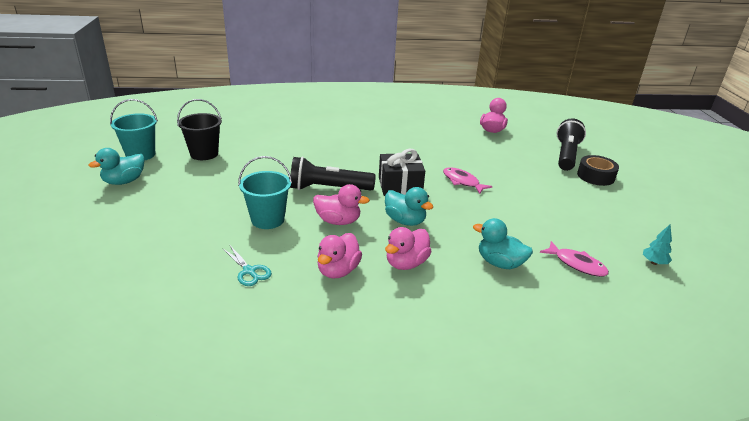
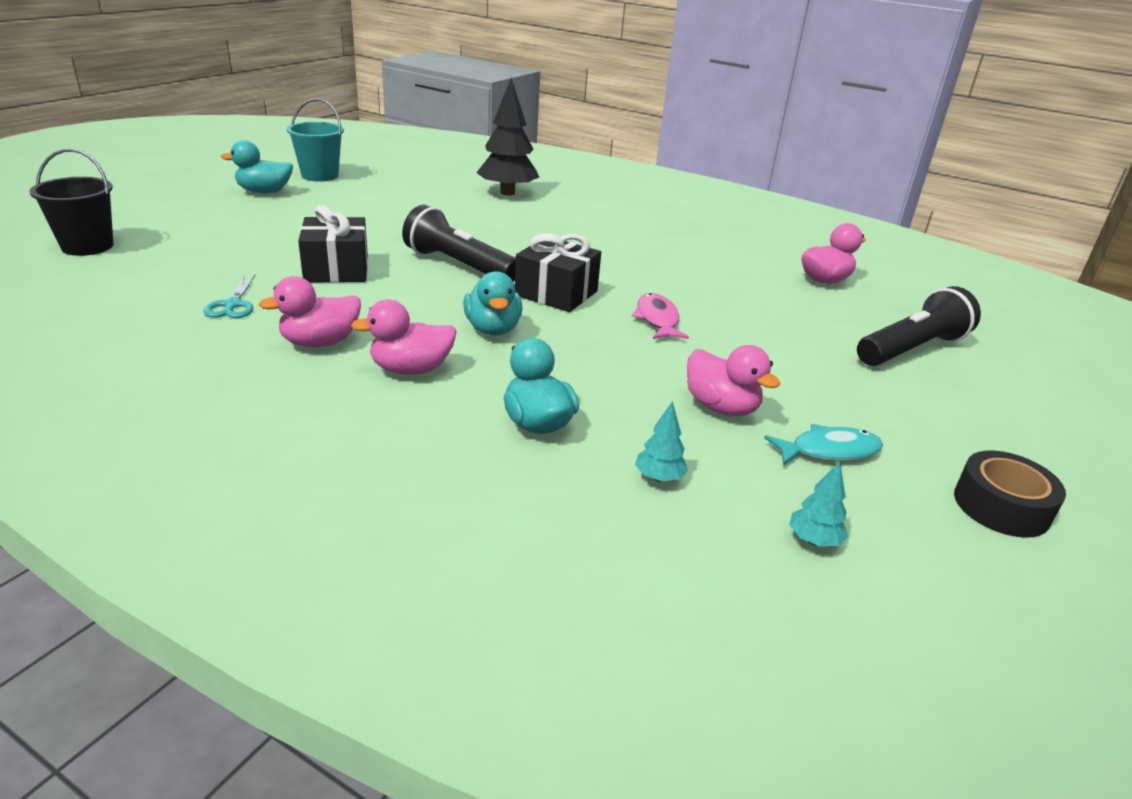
camera: 35 degrees right, 0 degrees up
(204, 154) = (382, 193): black bucket -> black bucket (87, 246)
(267, 219) = (336, 269): turquoise bucket -> black gift
(276, 128) = (507, 193): none -> black tree
(338, 221) = (410, 299): pink duck -> pink duck (721, 407)
(577, 264) = (659, 478): pink fish -> turquoise tree
(595, 176) = (919, 393): black tape -> black tape (1001, 506)
(607, 219) = (829, 451): none -> turquoise fish

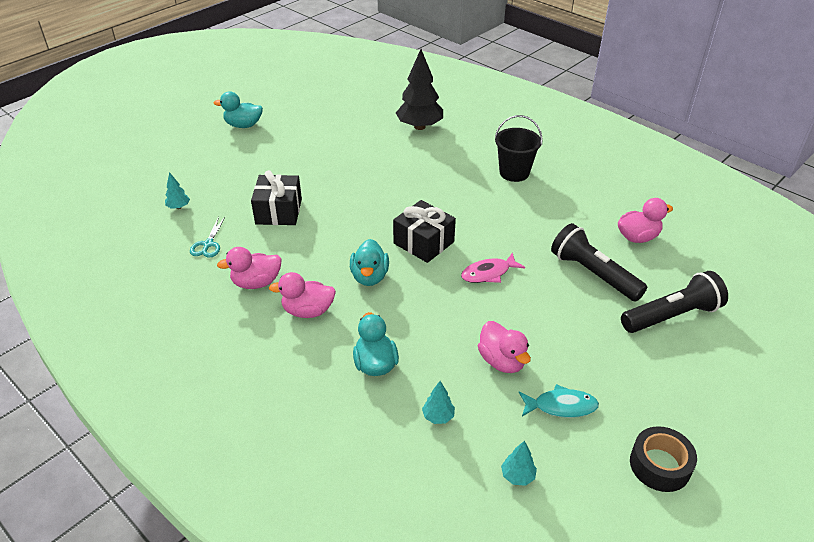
camera: 15 degrees right, 10 degrees up
(87, 246) = (126, 183): black bucket -> black bucket (514, 173)
(178, 268) = (178, 207): none -> turquoise tree
(320, 175) = (285, 105): turquoise bucket -> none
(459, 265) = (362, 210): black flashlight -> black flashlight (593, 274)
(657, 319) = (488, 273): pink fish -> pink fish turned 120 degrees counterclockwise

